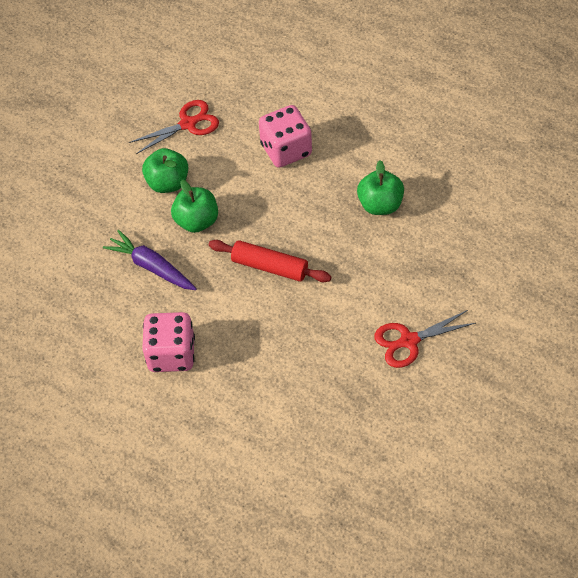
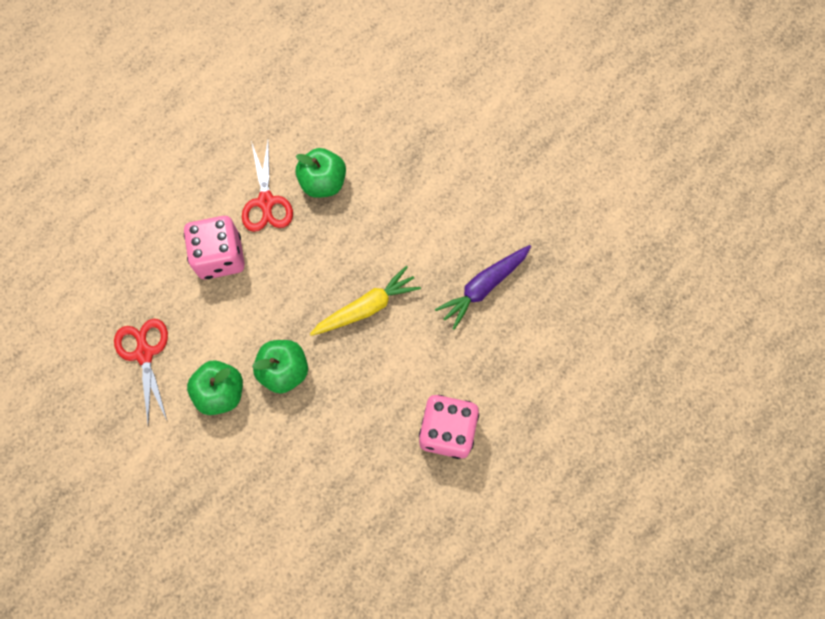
camera: 80 degrees left, 15 degrees up
(151, 267) = (330, 431): purple carrot -> purple carrot (483, 287)
(270, 266) = (366, 307): red rolling pin -> yellow carrot
(409, 341) = (490, 199): red scissors -> red scissors (266, 202)

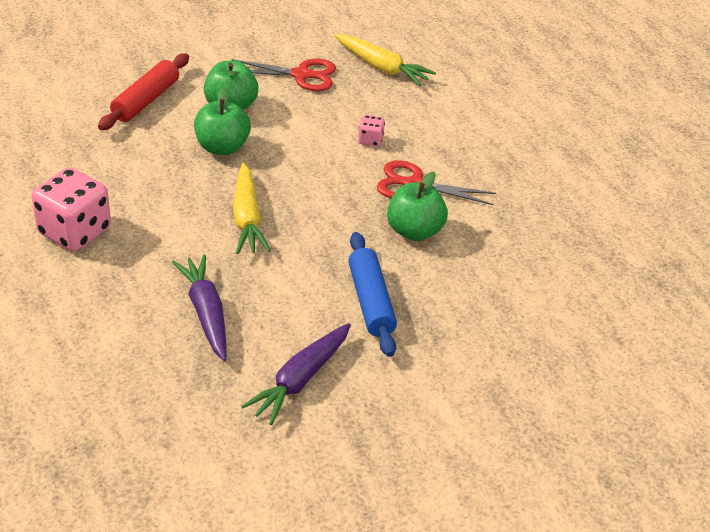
camera: 110 degrees right, 30 degrees down
(102, 289) = (382, 67): none -> yellow carrot
(220, 257) = (370, 140): pink dice -> pink dice, size x0.45
(245, 473) = (145, 100): none -> red rolling pin
(415, 184) = (371, 302): none -> blue rolling pin
(512, 199) = (300, 380): none -> purple carrot

